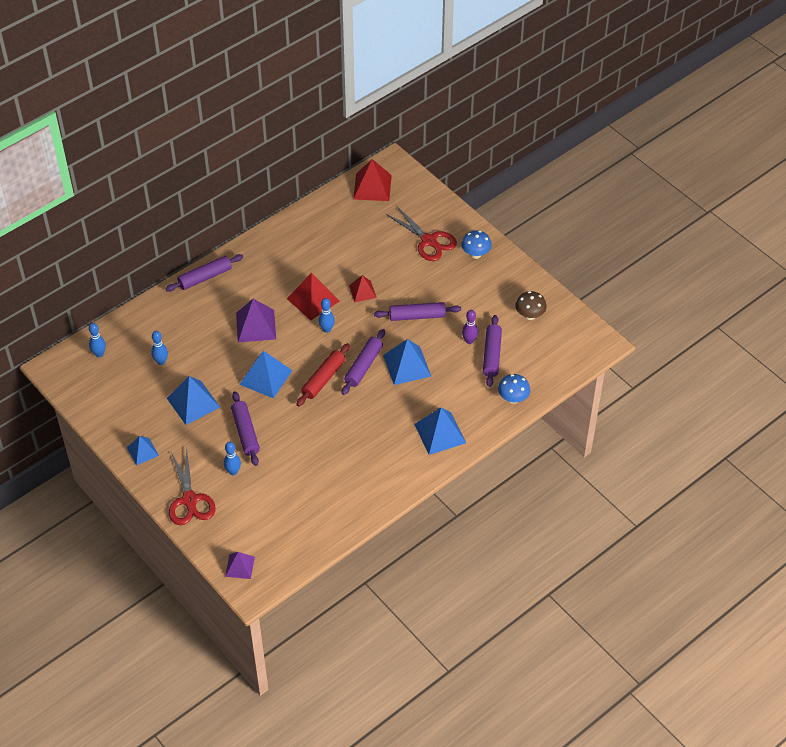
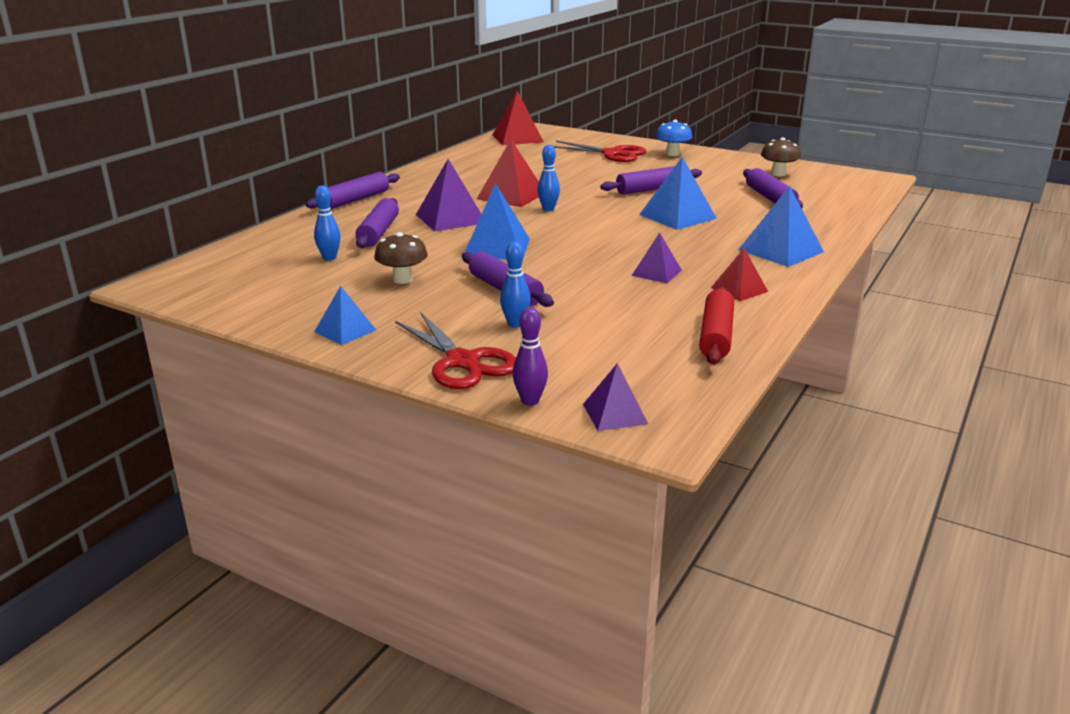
camera: 20 degrees left, 25 degrees down
(99, 354) = (226, 265): blue bowling pin -> none
(193, 402) = (402, 279): blue pyramid -> brown mushroom
(323, 379) = (579, 238): red rolling pin -> red rolling pin (716, 335)
(344, 438) = (656, 273): none -> purple pyramid
(362, 291) = (568, 184): red pyramid -> red pyramid (739, 289)
(363, 366) = (623, 224): purple rolling pin -> purple rolling pin (379, 232)
(469, 341) = (732, 194): purple bowling pin -> purple bowling pin (530, 401)
(513, 398) = (835, 217): blue mushroom -> none

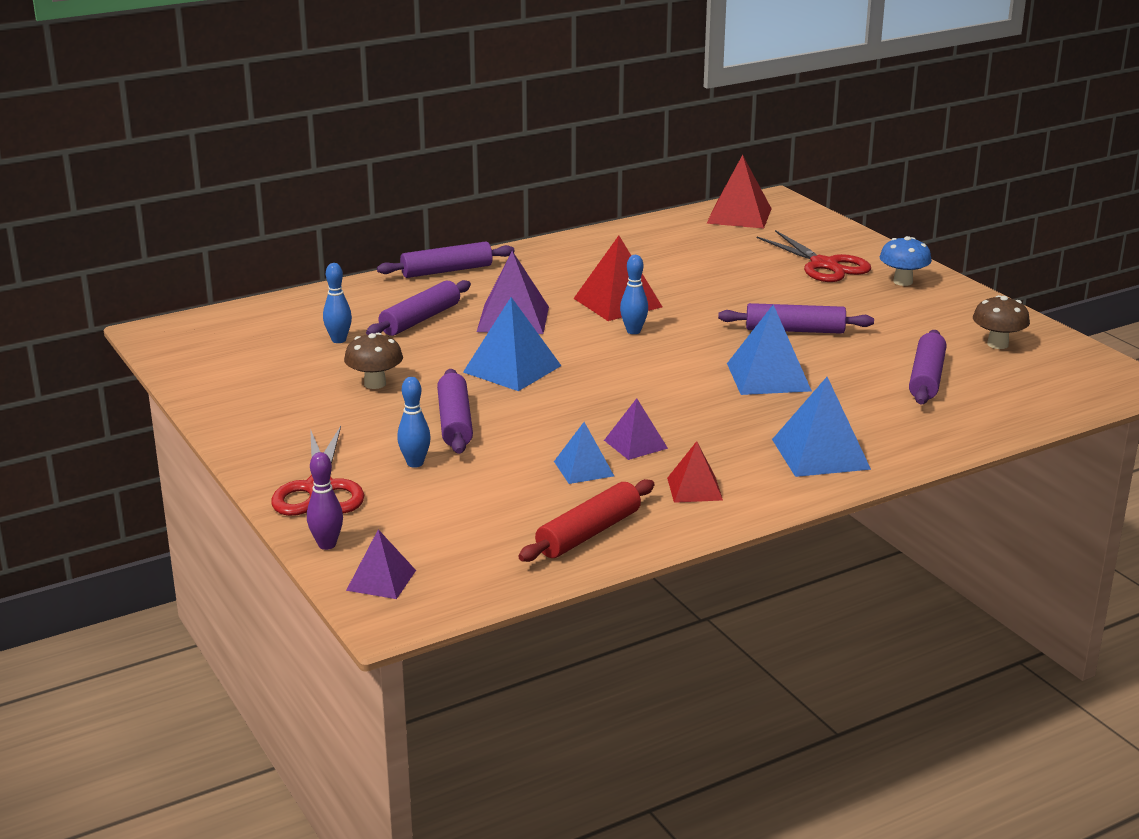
camera: 30 degrees right, 0 degrees up
(345, 331) = (260, 427): blue pyramid -> blue pyramid (583, 468)

